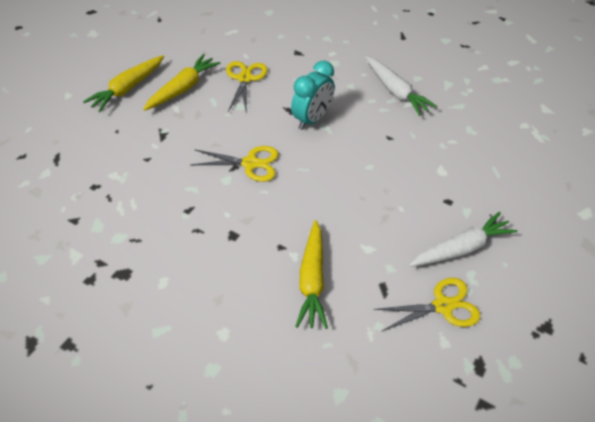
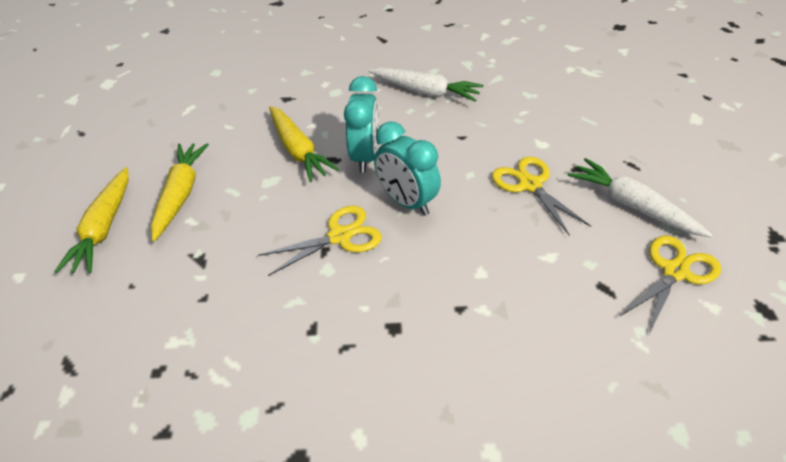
camera: 30 degrees left, 5 degrees down
(245, 79) = (249, 150): yellow scissors -> yellow scissors (530, 185)
(310, 163) = (407, 202): none -> turquoise clock
(312, 280) = (528, 324): yellow carrot -> yellow carrot (298, 151)
(461, 248) = (632, 206): white carrot -> white carrot turned 75 degrees counterclockwise

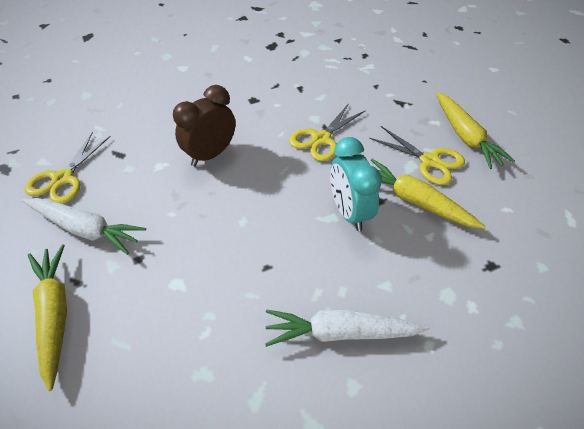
camera: 155 degrees right, 5 degrees up
(104, 228) = (485, 102): yellow carrot -> yellow carrot (54, 314)
(407, 202) = (286, 178): turquoise clock -> none
(483, 253) = (210, 154): none -> brown clock
(530, 185) = (183, 225): yellow scissors -> yellow scissors (429, 161)

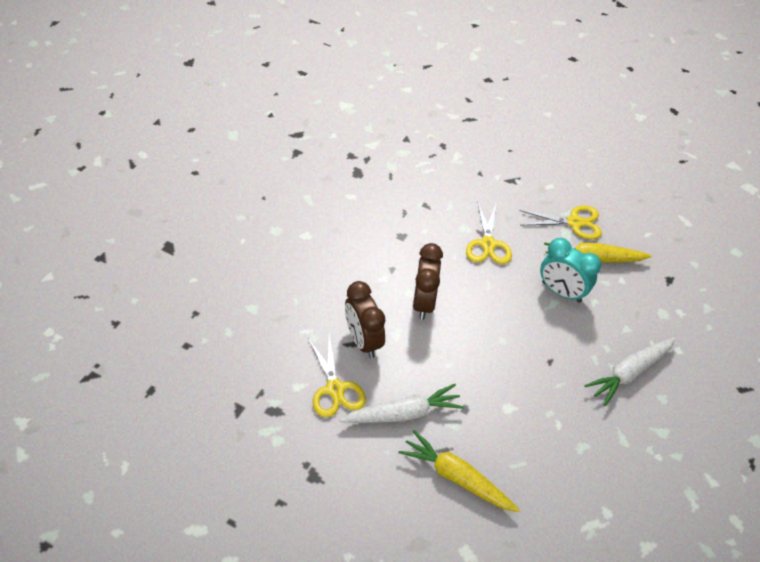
camera: 40 degrees left, 0 degrees up
(128, 156) = (363, 341): none -> brown clock
(465, 136) = (579, 188): yellow carrot -> none

